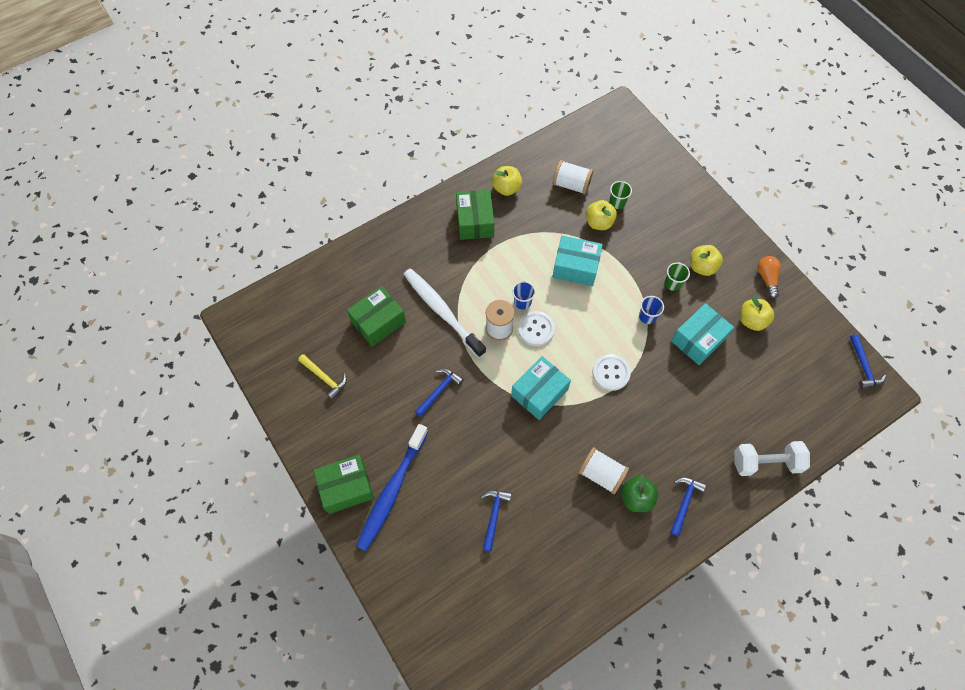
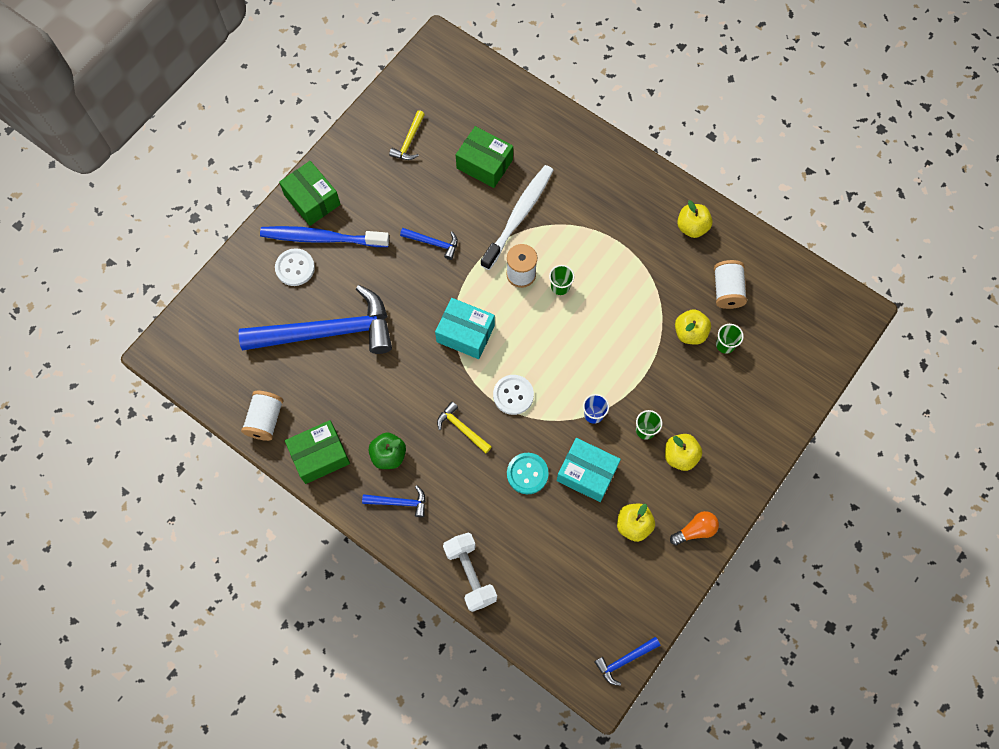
camera: 70 degrees right, 5 degrees up
(475, 221) = (636, 210): green box -> green box (320, 456)
(494, 516) = (327, 332): blue hammer -> blue hammer, size x2.46
(522, 302) = (560, 286): blue cup -> green cup
(536, 329) = (534, 309): white button -> white button (295, 268)
(575, 267) = (623, 325): turquoise box -> none
(601, 474) = (401, 416): white spool -> white spool (265, 420)
(629, 425) = (462, 428): none -> yellow hammer
(686, 386) = (527, 474): none -> turquoise button

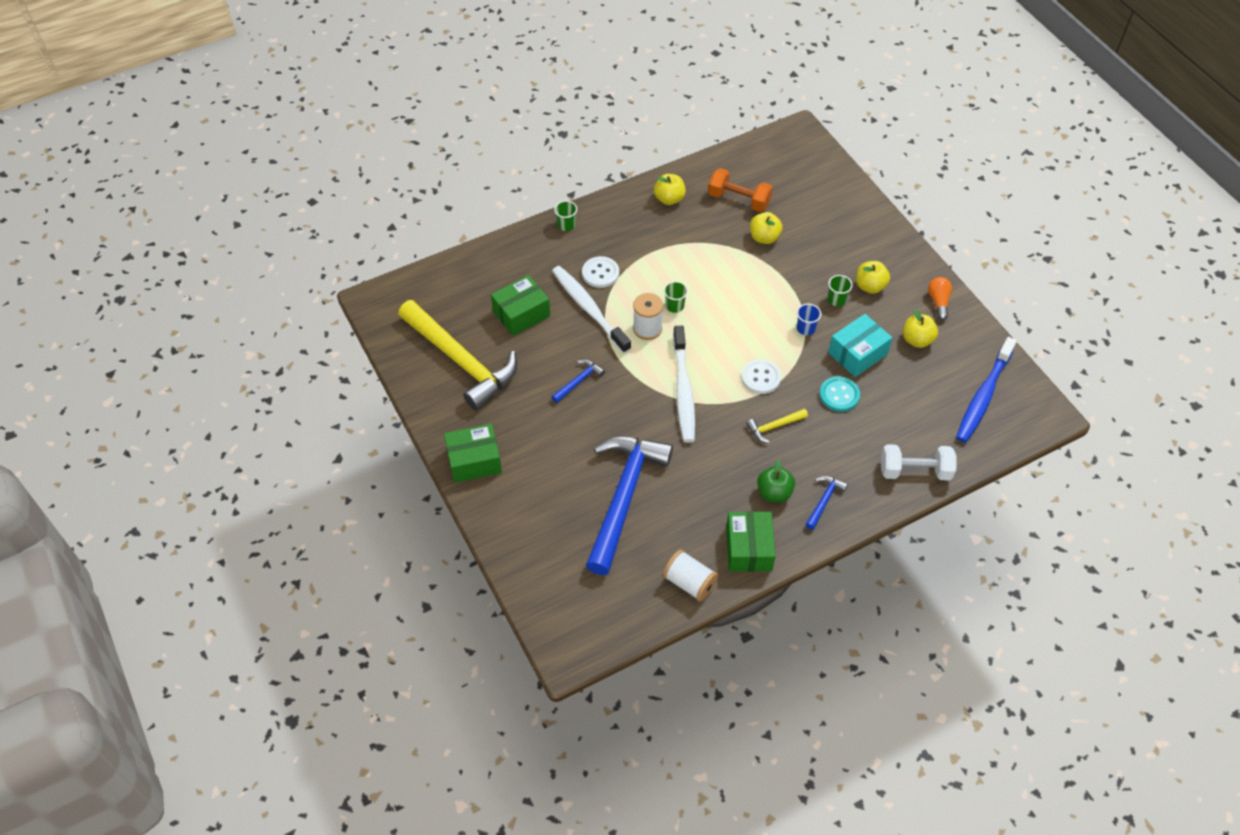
camera: 65 degrees left, 15 degrees down
(295, 268) = (540, 501): white button -> white button (600, 273)
(322, 238) = (521, 467): blue toothbrush -> blue toothbrush (983, 396)
(409, 141) = (461, 361): yellow hammer -> yellow hammer, size x2.46
(465, 333) = (683, 390): turquoise box -> white toothbrush
(624, 660) = (1031, 390): blue hammer -> none
(725, 344) = (786, 220): green cup -> green cup (566, 225)
(727, 290) = (739, 200): white spool -> orange dumbbell

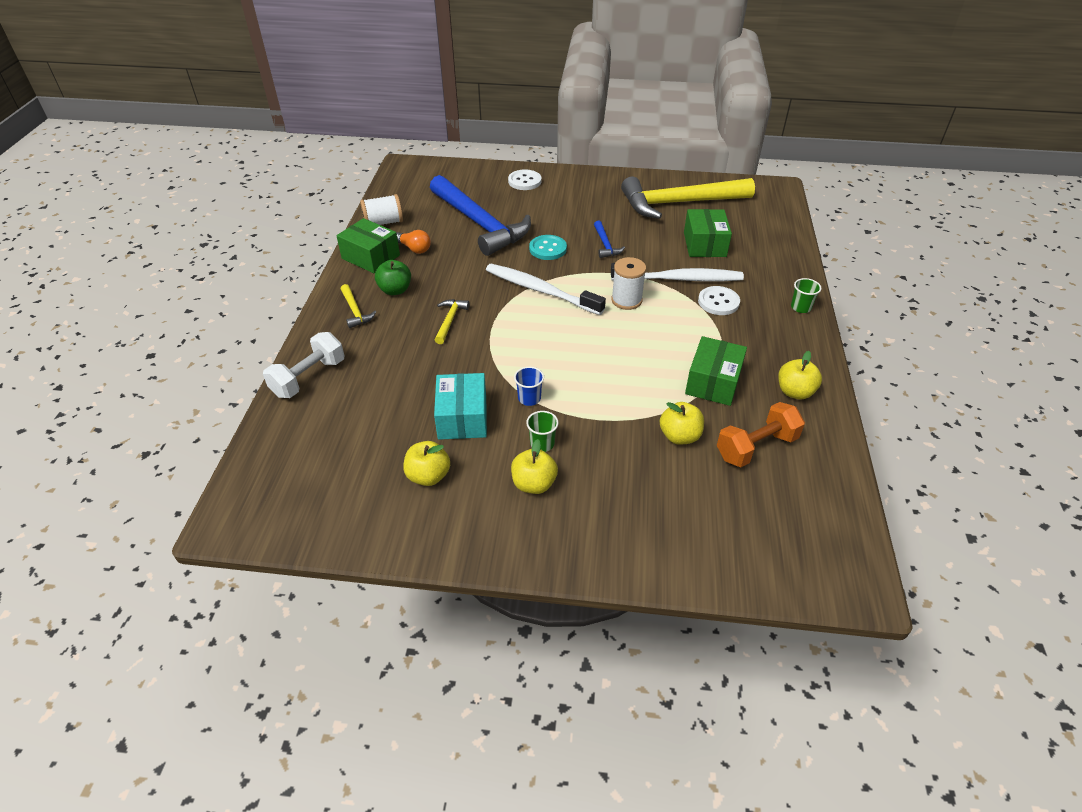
camera: 125 degrees right, 10 degrees down
(474, 461) = (581, 180): green box -> green box (713, 382)
(674, 306) = (638, 327): green cup -> none
(761, 377) = (506, 339): white button -> white button (524, 181)
(824, 501) = (355, 311): blue hammer -> yellow hammer
(839, 395) = (434, 377): turquoise button -> turquoise button (548, 249)
(938, 302) = (454, 533): orange light bulb -> orange light bulb (414, 249)
(983, 396) = (310, 482): blue toothbrush -> none

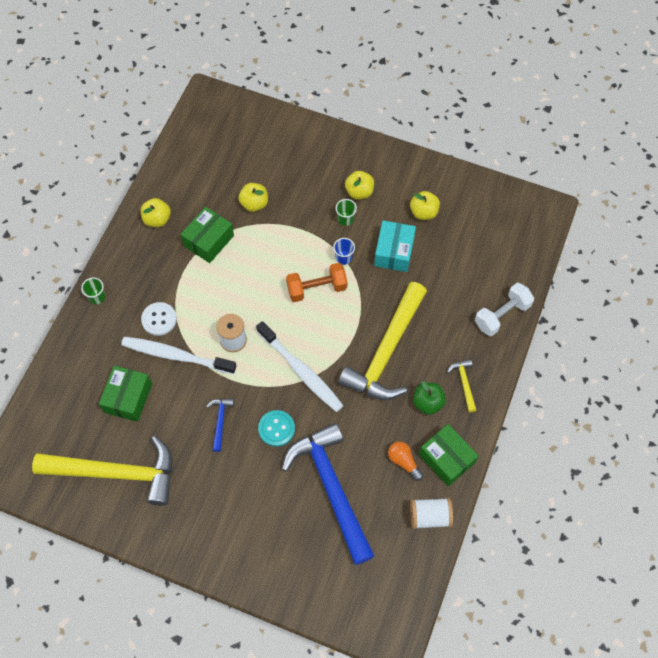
camera: 165 degrees left, 20 degrees up
(450, 320) = (386, 352): yellow hammer -> yellow hammer, size x2.46
(524, 181) = (263, 561): white button -> none
(756, 447) = (210, 184): orange dumbbell -> orange dumbbell (316, 288)

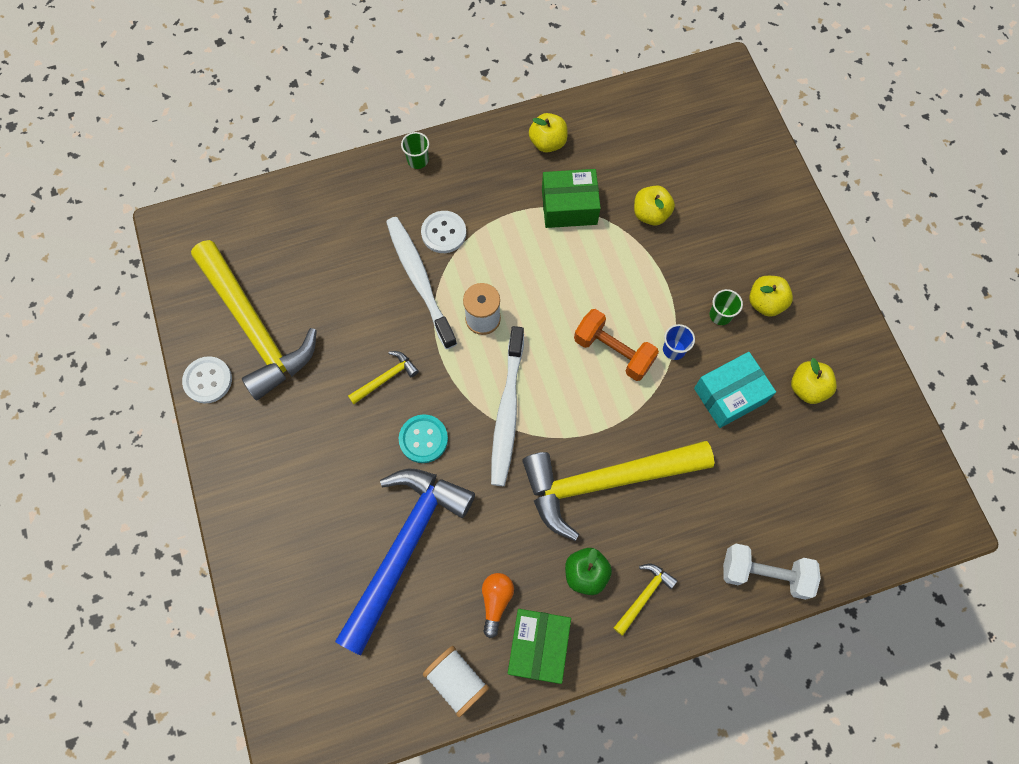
camera: 50 degrees right, 5 degrees up
(125, 526) = (208, 380): none -> white button
(128, 398) = (339, 274): green box -> none
(220, 421) = (386, 378): blue hammer -> yellow hammer

